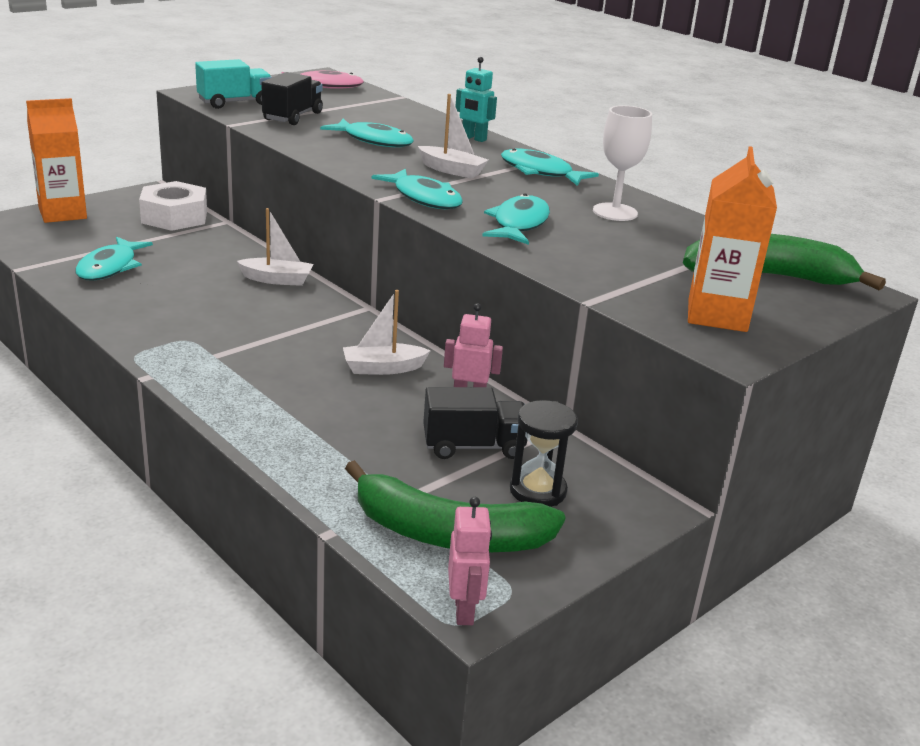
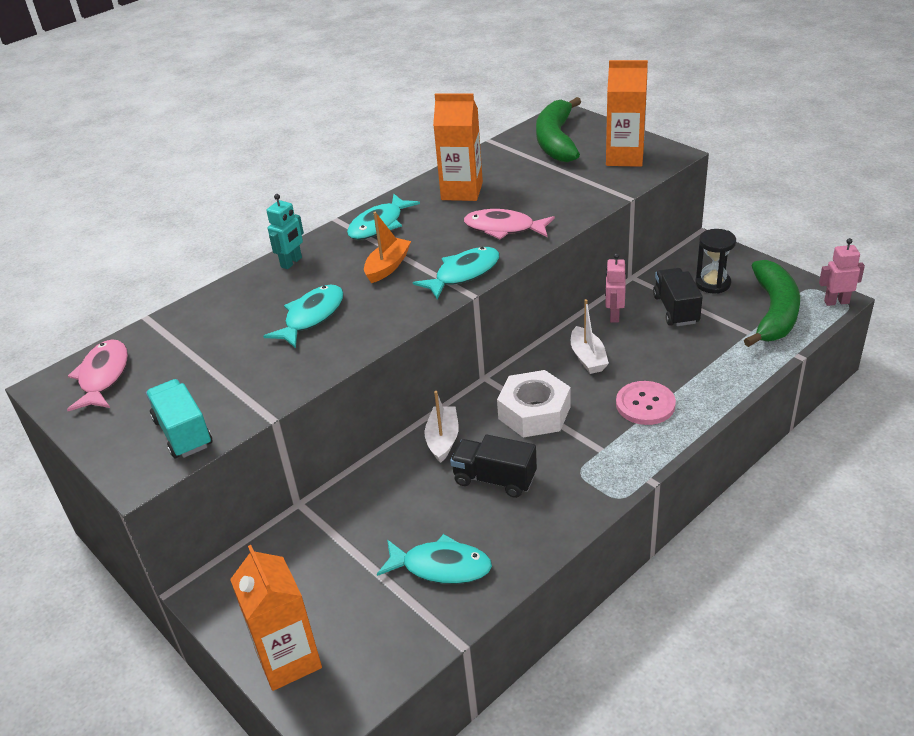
camera: 85 degrees left, 10 degrees up
(174, 217) = (290, 550): white nut -> white nut (534, 412)
(277, 392) = (645, 404): none -> pink button
(292, 116) = (235, 380): black truck -> black truck (494, 479)
(451, 170) = (387, 267): white boat -> orange boat
(519, 224) = (503, 228): turquoise fish -> pink fish
(615, 212) = (462, 191): white goblet -> orange carton

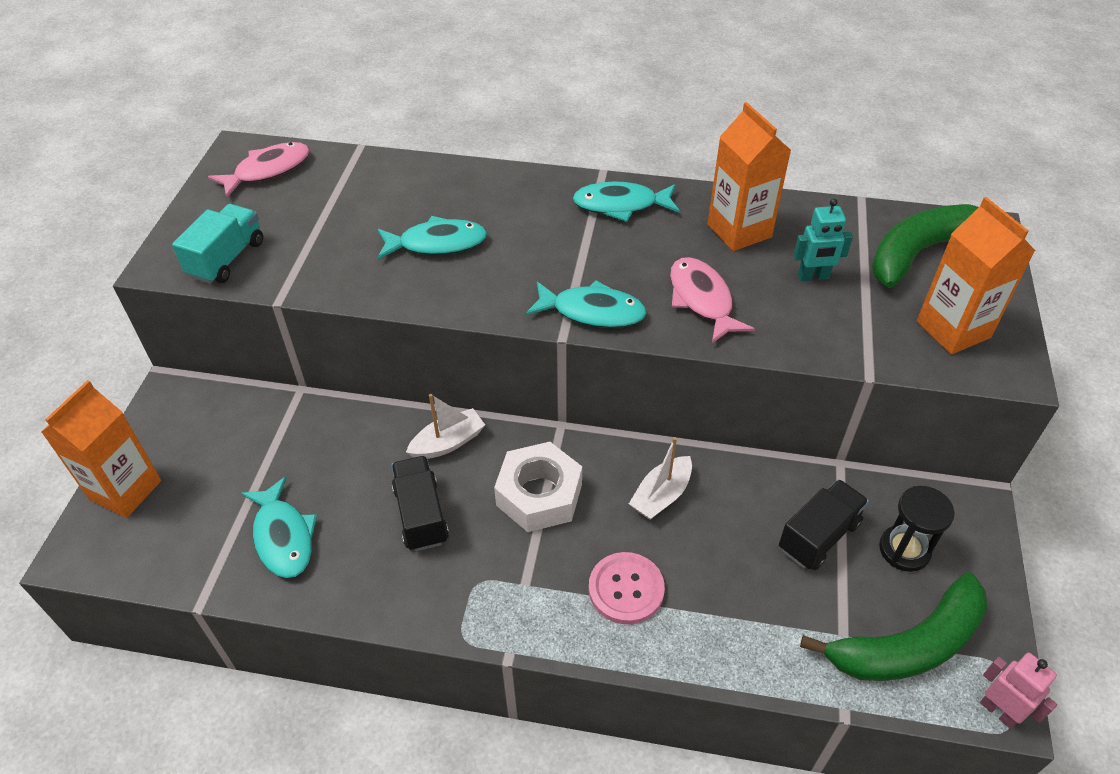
camera: 50 degrees right, 10 degrees up
(291, 262) = (508, 183): turquoise robot -> turquoise robot (813, 277)
(387, 267) = (556, 250): orange boat -> none
(614, 315) = (754, 482): pink robot -> none

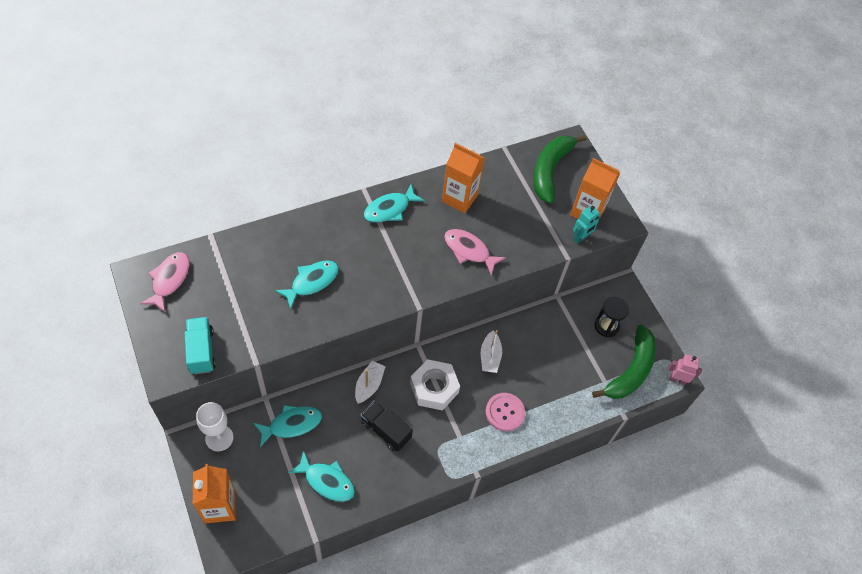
camera: 40 degrees left, 10 degrees up
(203, 407) = (219, 438): none -> white goblet
(592, 312) = (422, 284): turquoise fish -> turquoise fish (292, 424)
(813, 277) = (511, 211): turquoise robot -> turquoise robot (581, 238)
(818, 536) = (569, 339): black truck -> none

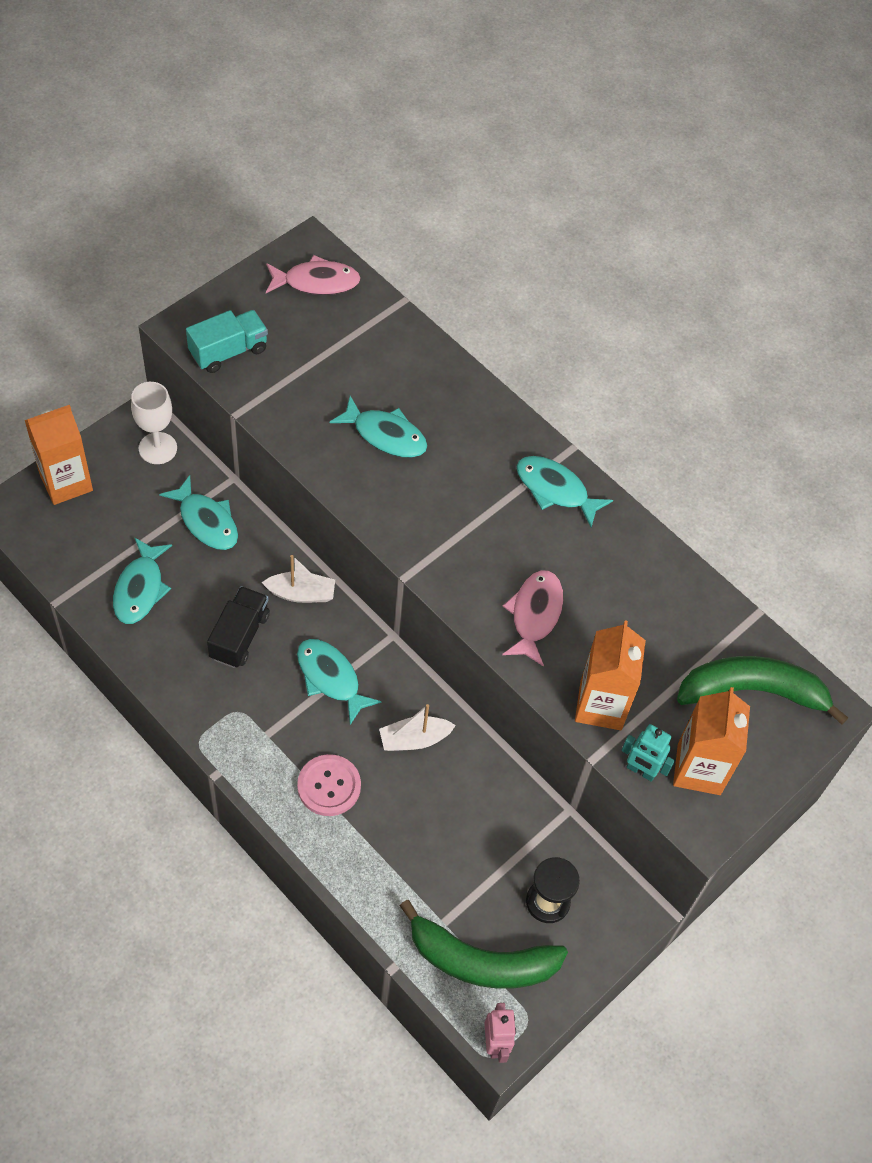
camera: 70 degrees right, 0 degrees up
(434, 388) = (330, 678): white nut -> turquoise fish
(459, 198) = (625, 575): orange carton -> orange carton (600, 705)

